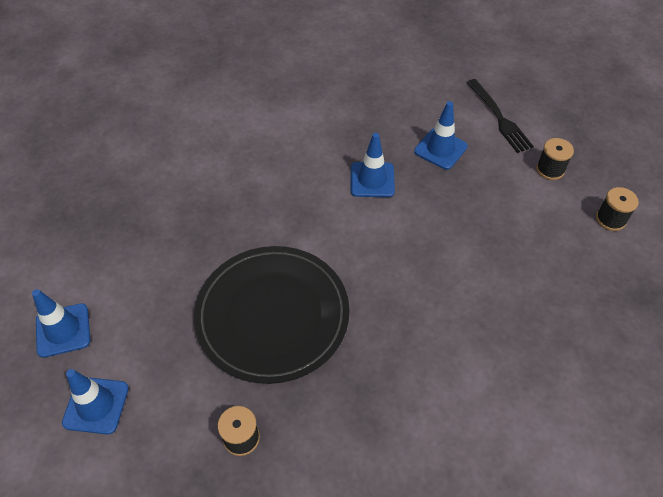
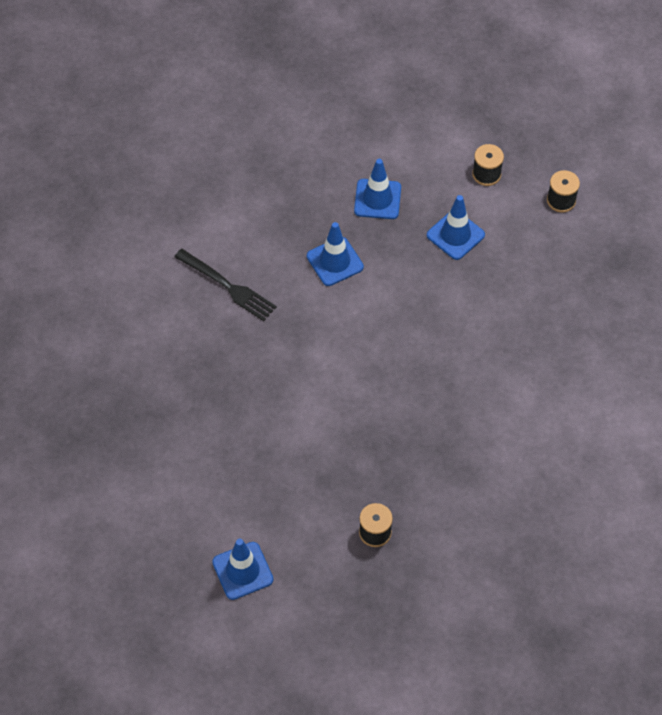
camera: 30 degrees left, 5 degrees up
(63, 330) = (164, 531): blue traffic cone -> blue traffic cone (455, 235)
(272, 315) = (332, 428): black plate -> none
(499, 118) = (413, 139): black fork -> black fork (228, 286)

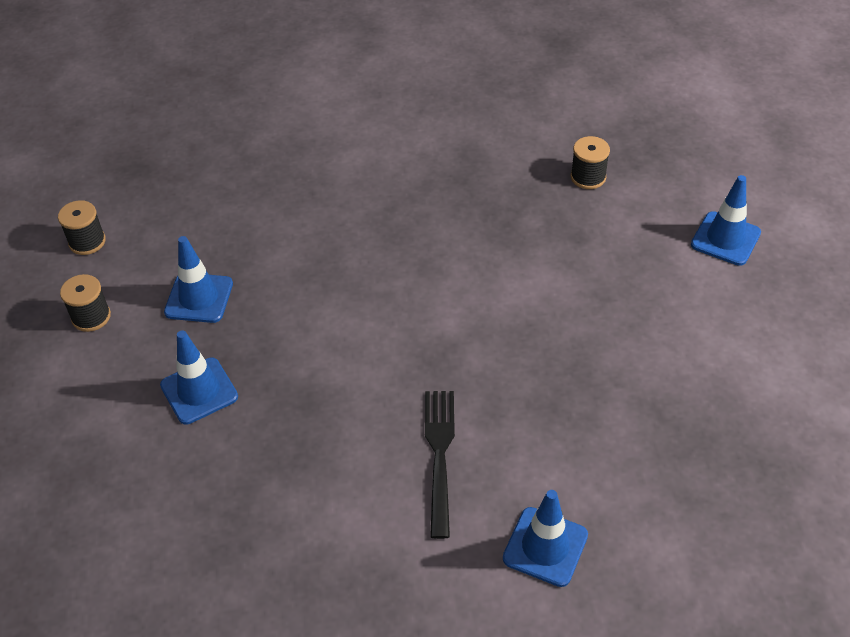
camera: 125 degrees left, 10 degrees down
(335, 261) = (319, 378): blue traffic cone -> blue traffic cone (545, 547)

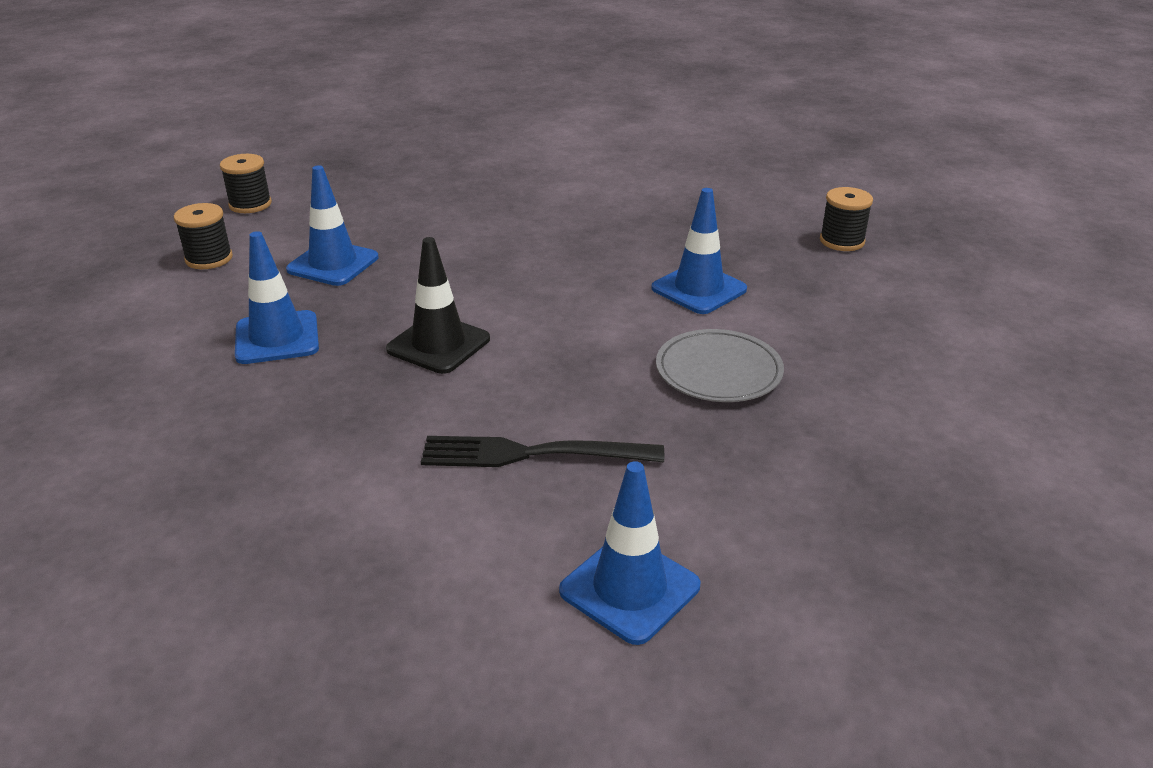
camera: 15 degrees right, 15 degrees down
(326, 366) = (438, 344): none -> black traffic cone
(439, 454) = (531, 454): black fork -> black fork turned 105 degrees counterclockwise
(539, 342) = (718, 371): none -> grey plate
(725, 239) = (1009, 320): blue traffic cone -> blue traffic cone (699, 289)

